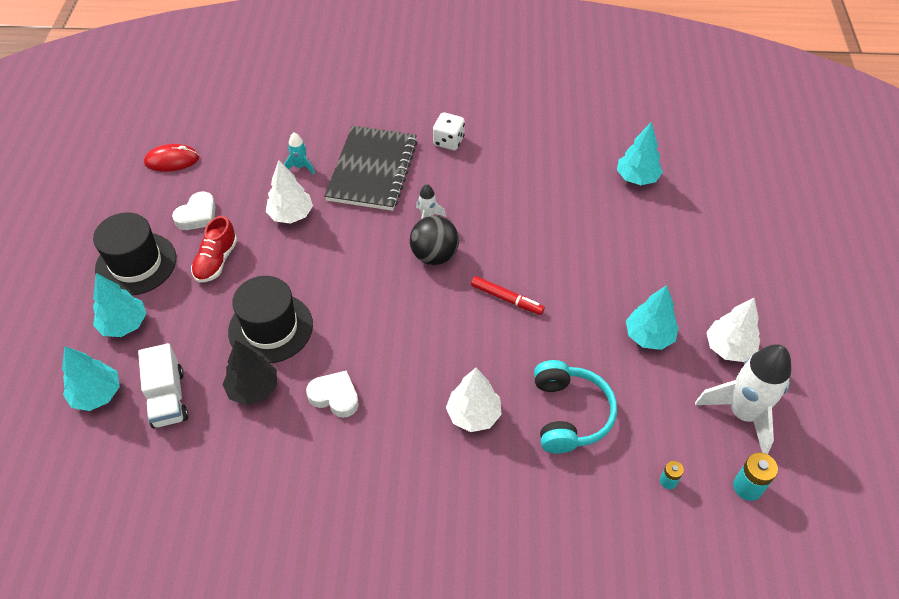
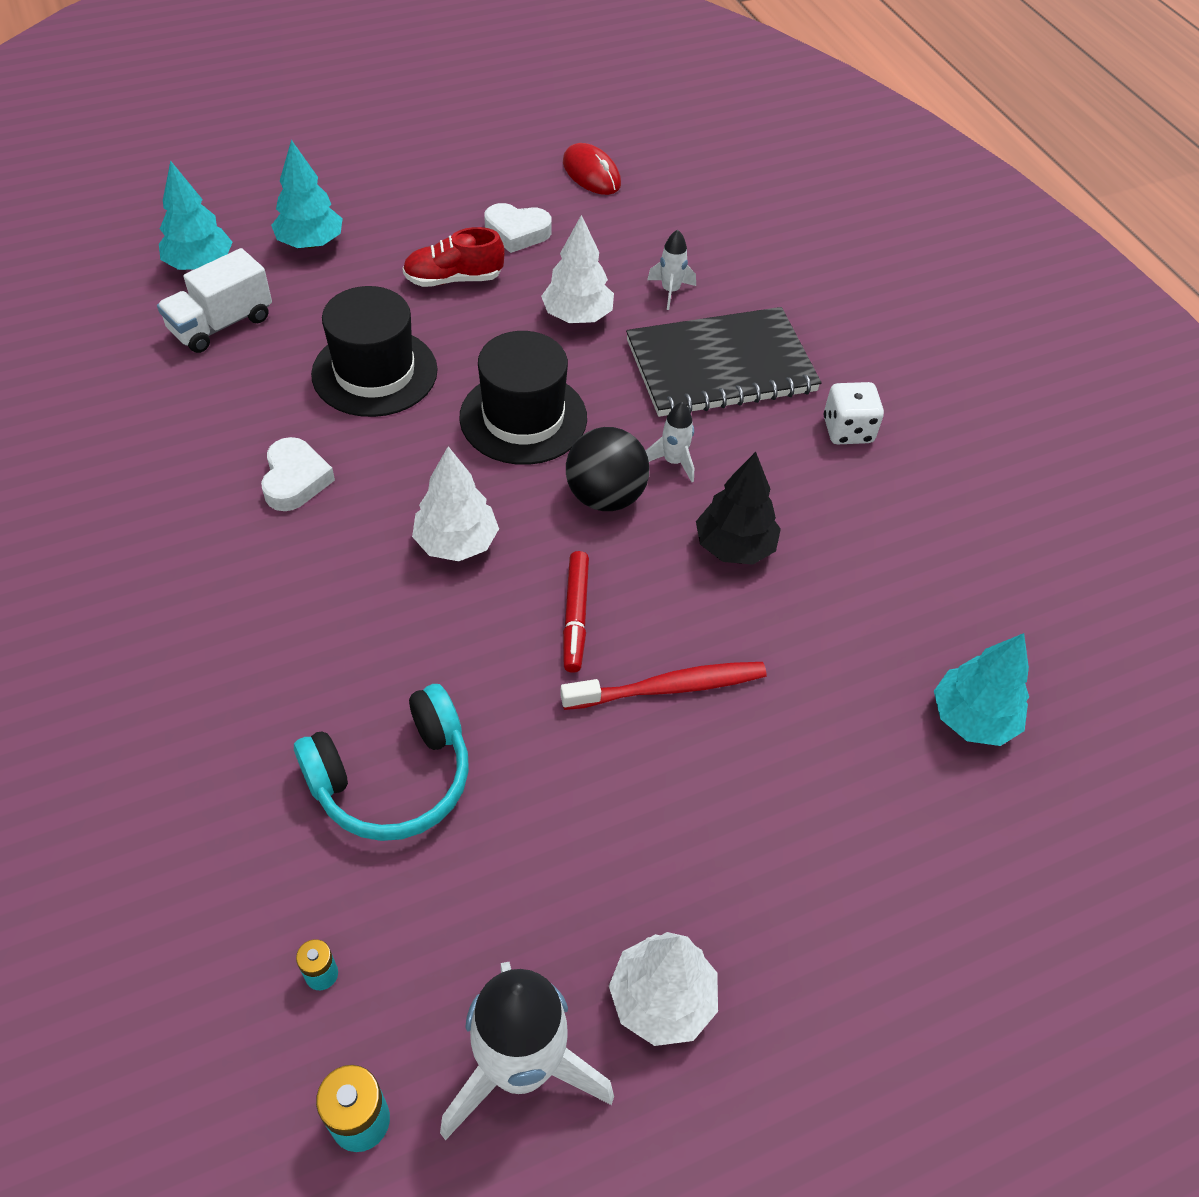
camera: 60 degrees right, 0 degrees up
(136, 264) = (407, 214): black hat -> black hat (523, 417)
(253, 389) = (270, 394): black tree -> black tree (734, 547)
(300, 166) = (670, 291): turquoise rocket -> white rocket
(473, 415) = (335, 649): white tree -> white tree (456, 543)
(569, 278) = (669, 687): none -> red toothbrush
(648, 336) = (614, 850): turquoise tree -> none

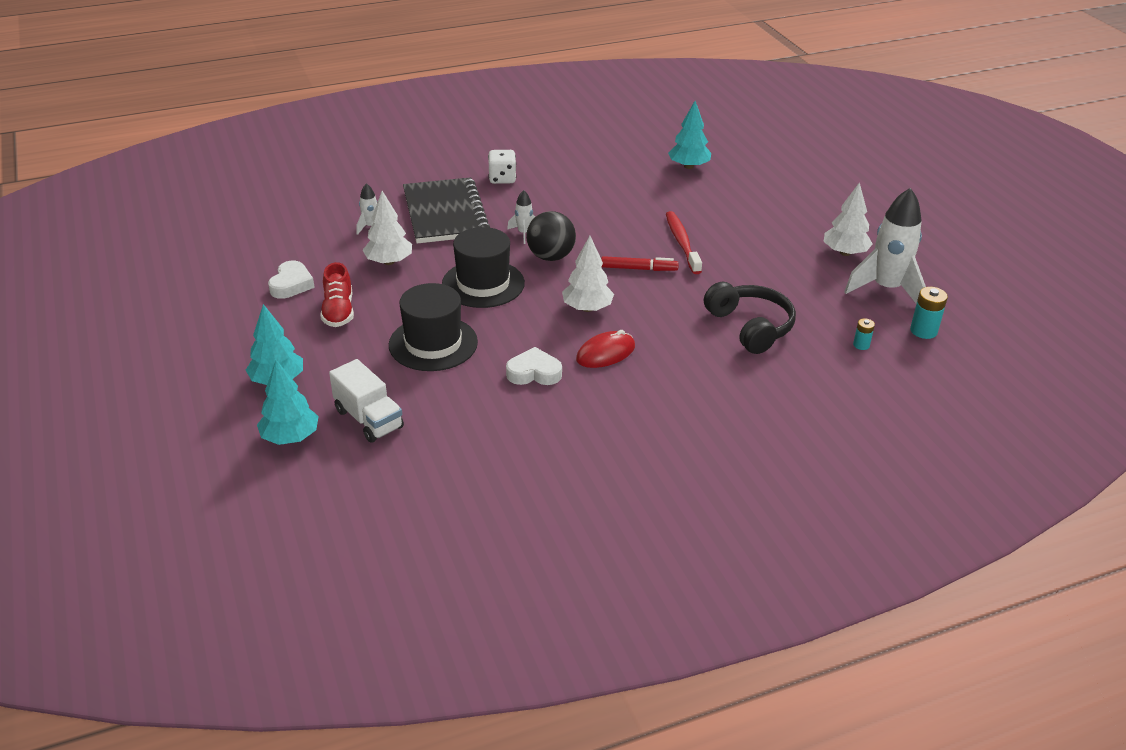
camera: 85 degrees left, 15 degrees down
(393, 779) = (750, 327): turquoise headphones -> black headphones
(591, 174) = (230, 252): red mouse -> red mouse (605, 353)
(734, 547) = (588, 218): black tree -> none

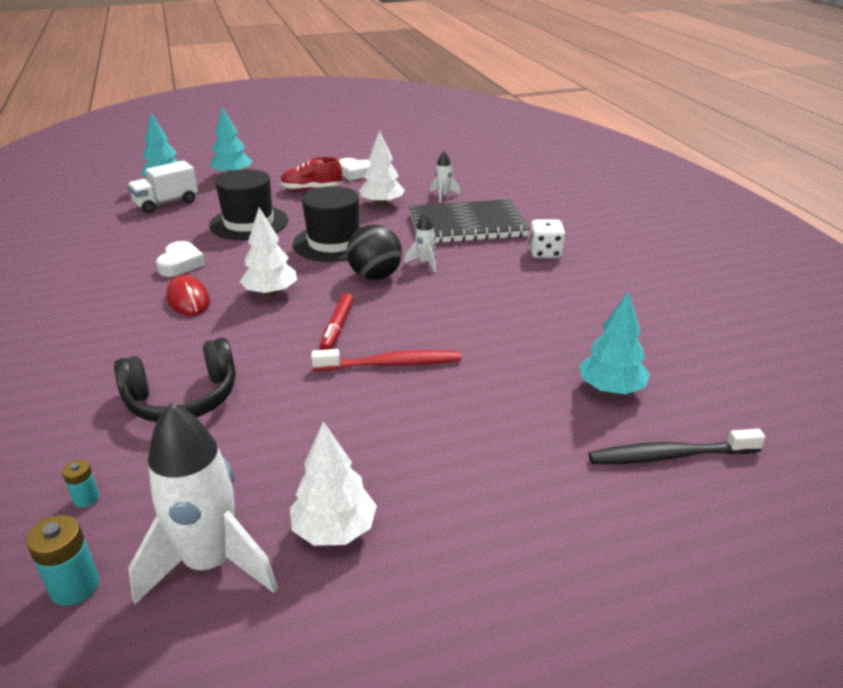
camera: 95 degrees right, 5 degrees down
(745, 155) = (669, 456): none -> black toothbrush

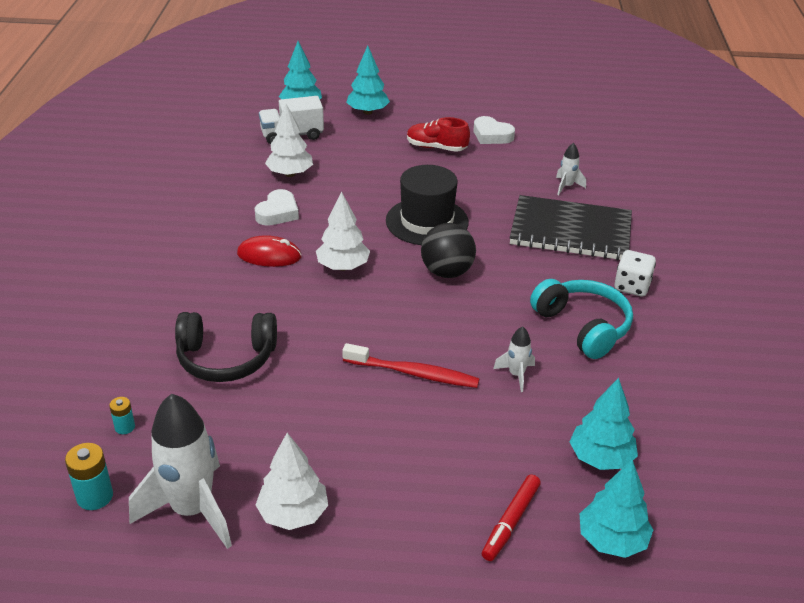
camera: 20 degrees right, 5 degrees up
(188, 299) = (269, 255): red mouse -> red mouse turned 75 degrees counterclockwise
(249, 223) = (358, 178): black hat -> none
(337, 328) = (384, 321): red marker -> red marker (511, 522)
(382, 204) = (497, 183): white tree -> white tree (290, 174)
(425, 263) = (502, 268): white rocket -> white rocket (516, 375)
(524, 290) = (583, 326): none -> turquoise headphones
(669, 456) = (612, 540): black toothbrush -> turquoise tree

